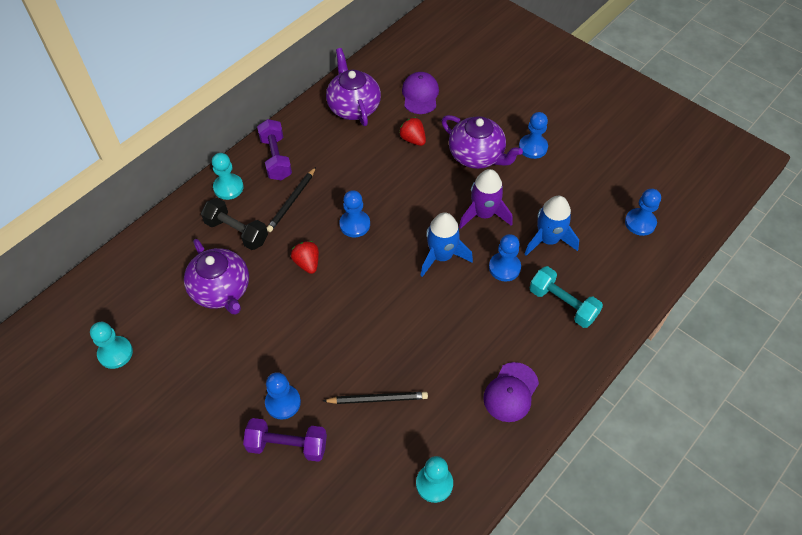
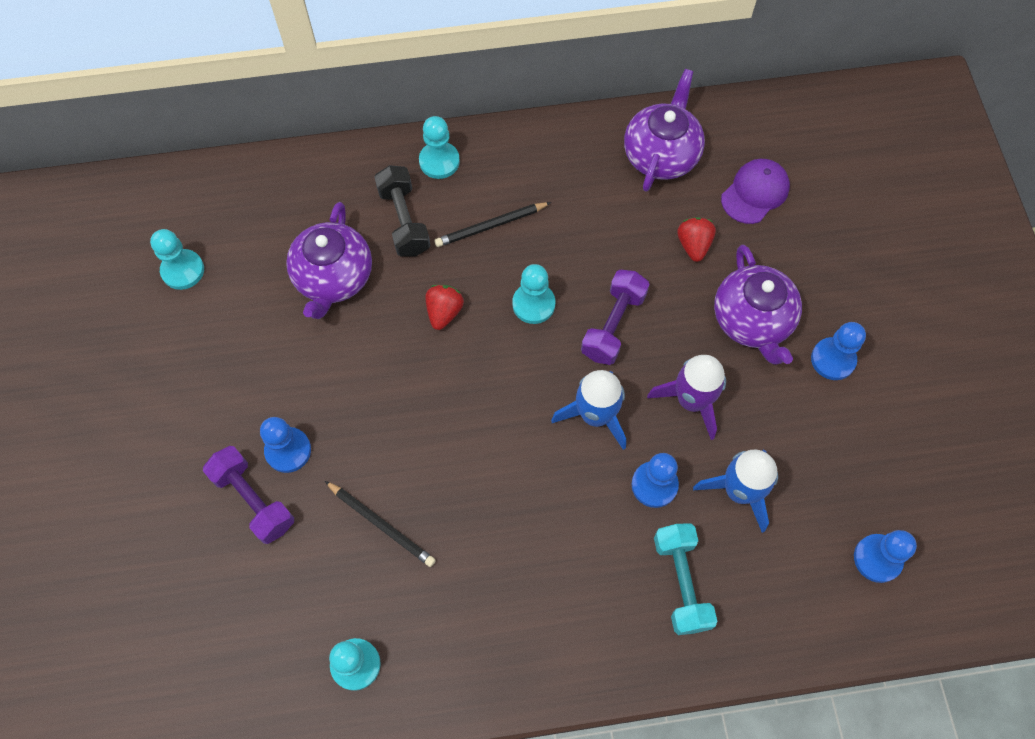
camera: 40 degrees right, 10 degrees up
(276, 158) = (519, 160): purple dumbbell -> purple dumbbell (613, 325)
(354, 224) = (533, 304): blue pawn -> turquoise pawn
(511, 392) = (525, 635): purple cap -> none

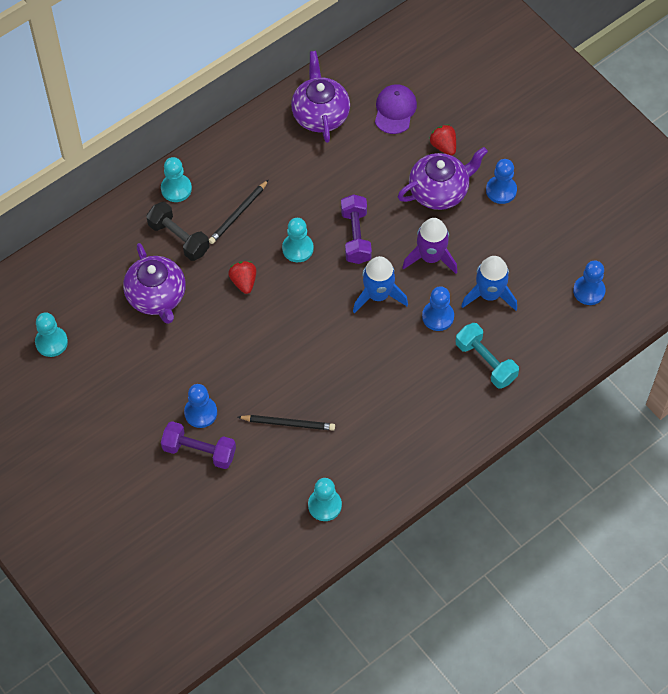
camera: 30 degrees left, 5 degrees down
(693, 245) = (376, 162): red strawberry -> red strawberry (443, 146)
(752, 321) = (439, 191): purple teapot -> purple teapot turned 75 degrees counterclockwise

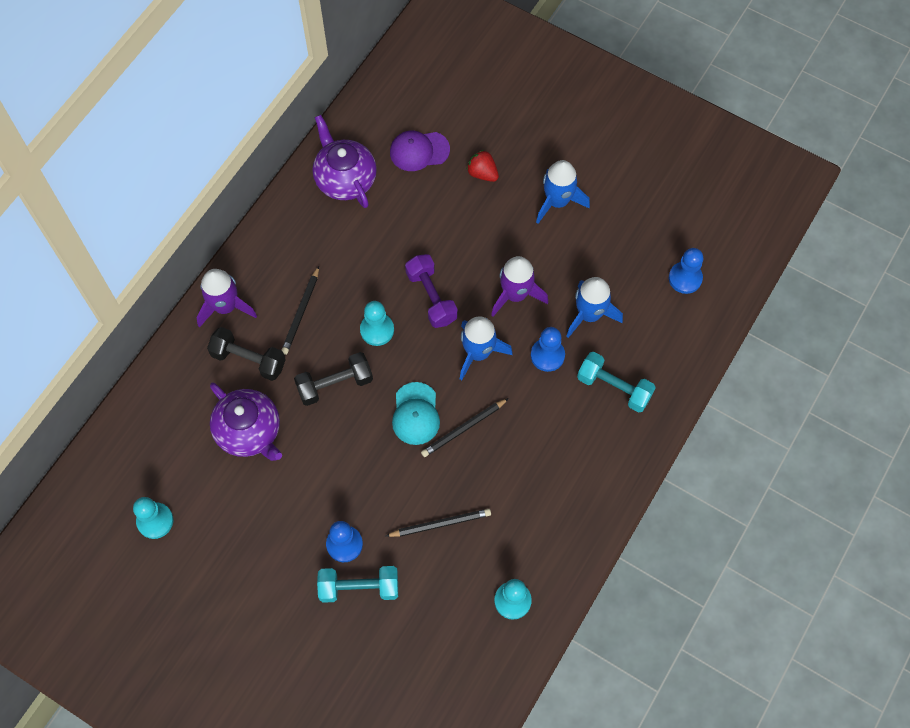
camera: 20 degrees left, 5 degrees up
(176, 189) = (225, 306): turquoise pawn -> purple rocket
(199, 451) = (359, 588): purple dumbbell -> turquoise dumbbell
(244, 282) = (335, 384): red strawberry -> black dumbbell
(303, 328) = (415, 414): none -> turquoise cap
(340, 353) = (464, 429): none -> black pencil
(395, 110) = (419, 151): purple cap -> purple cap turned 90 degrees counterclockwise
(439, 191) = (497, 222): purple teapot -> none
(501, 190) = (557, 201): blue pawn -> blue rocket

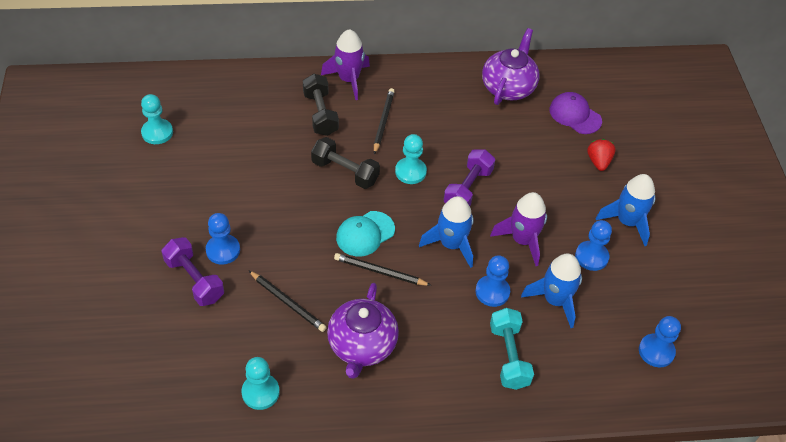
camera: 50 degrees right, 15 degrees down
(249, 431) = (266, 145): purple teapot -> purple teapot (362, 345)
(301, 312) = (383, 122): black pencil -> black pencil turned 120 degrees clockwise
(359, 588) = (194, 280): turquoise dumbbell -> purple dumbbell
(570, 255) = (591, 257): none -> blue pawn

